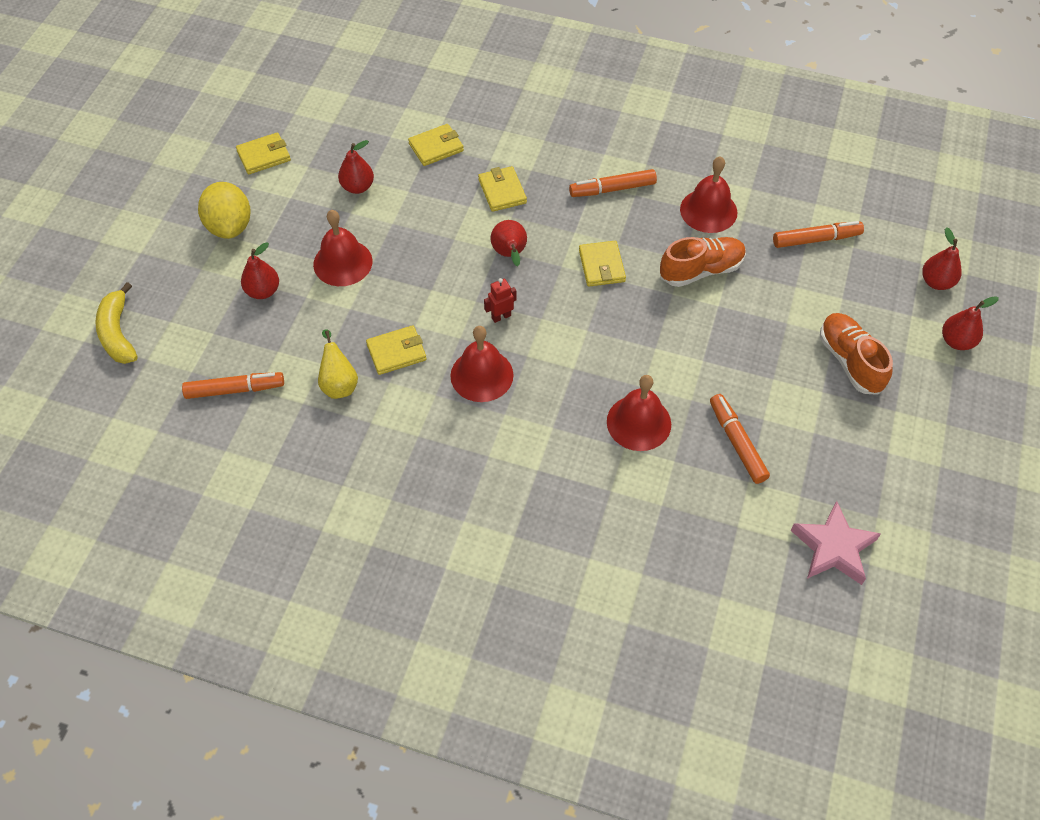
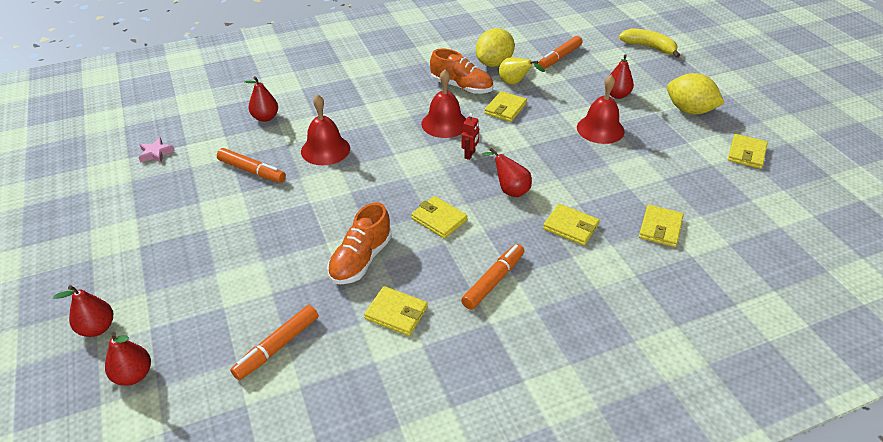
camera: 140 degrees right, 15 degrees down
(319, 435) = (494, 63): none -> yellow lemon
(357, 187) = (663, 171): red pear -> red pear (265, 118)
(708, 210) = (396, 313): red bell -> yellow wallet
(833, 548) = (156, 153): pink star -> pink star, size x0.56
(850, 361) = (193, 260): orange shoe -> orange shoe (461, 87)

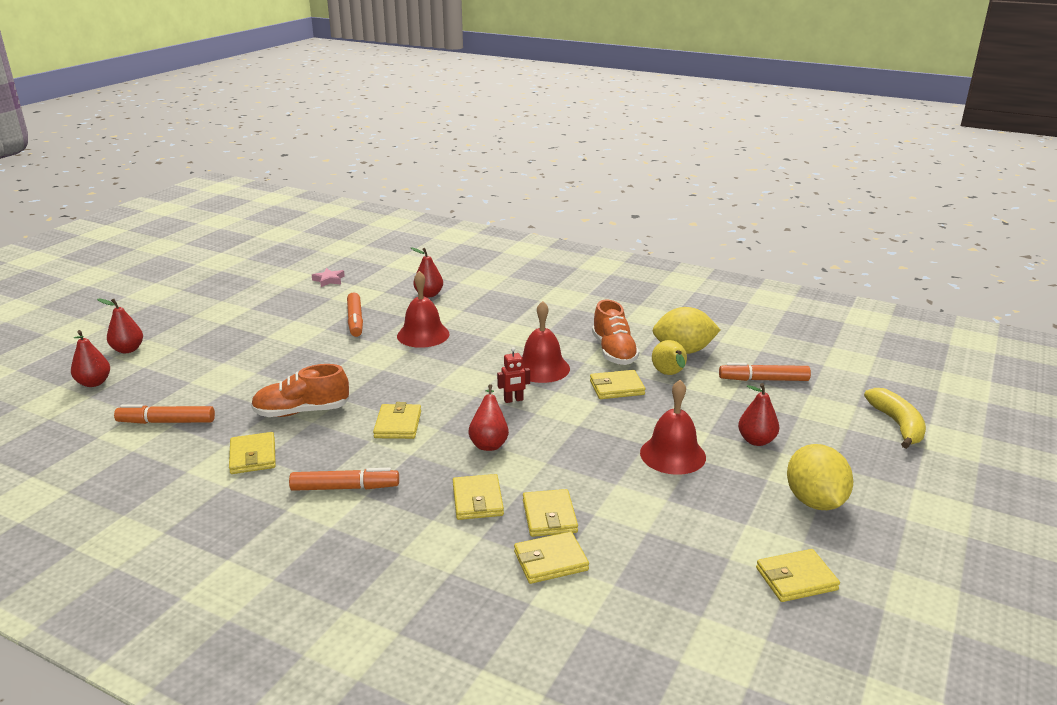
camera: 50 degrees right, 15 degrees down
(616, 206) = (549, 516): none -> yellow wallet

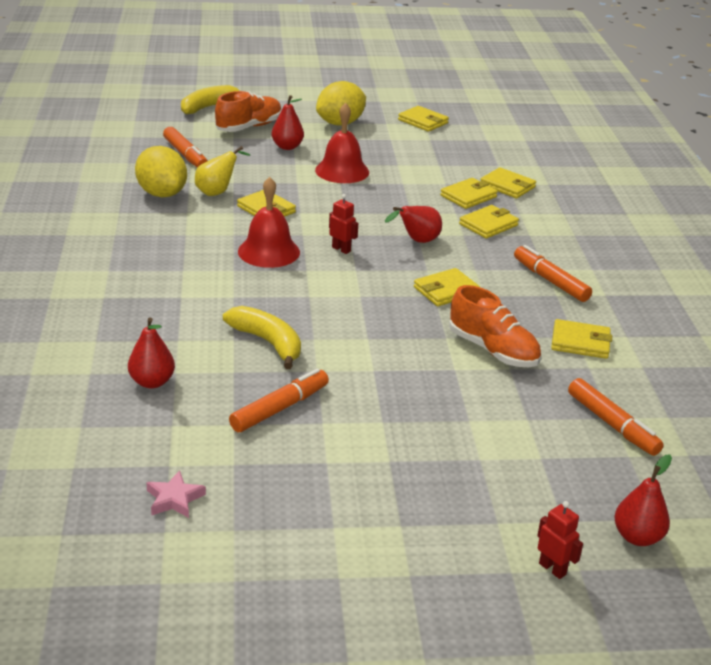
camera: 125 degrees left, 5 degrees up
(128, 350) = (552, 569): red pear -> red robot
(253, 456) = (580, 342): yellow wallet -> yellow wallet turned 60 degrees clockwise
(423, 335) = (268, 343): red bell -> yellow banana
(614, 352) = (197, 225): orange shoe -> orange shoe (249, 127)

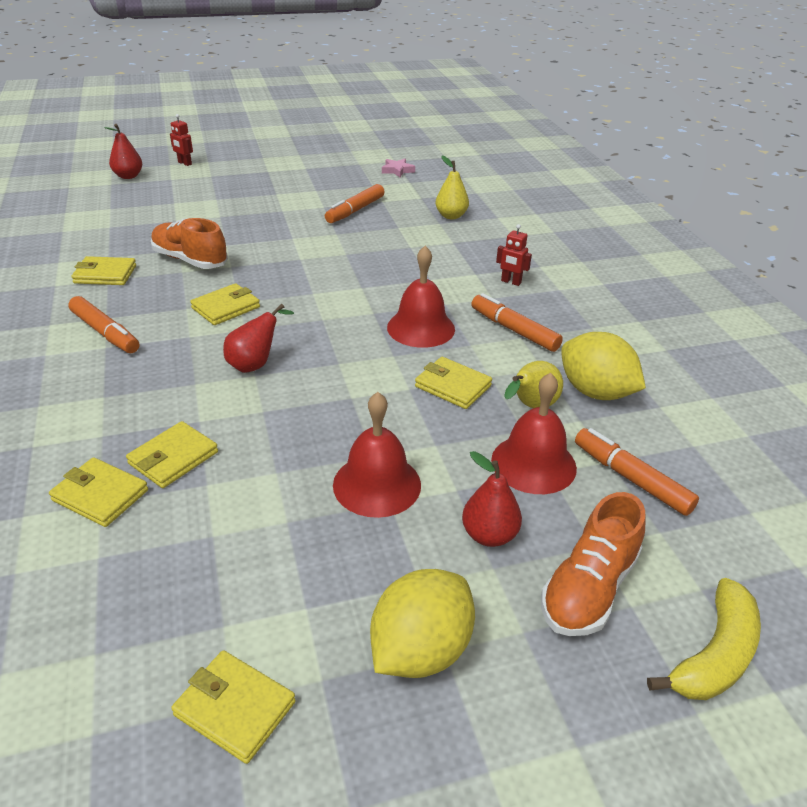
camera: 170 degrees right, 5 degrees up
(152, 382) = (451, 216): red pear -> yellow pear
(240, 167) = (533, 463): none -> red bell
(268, 343) = (382, 247): yellow banana -> none
(341, 249) = (343, 341): red robot -> red robot (511, 282)
(488, 225) = (156, 404): yellow wallet -> none
(612, 424) = (111, 222): orange marker -> orange marker (514, 330)

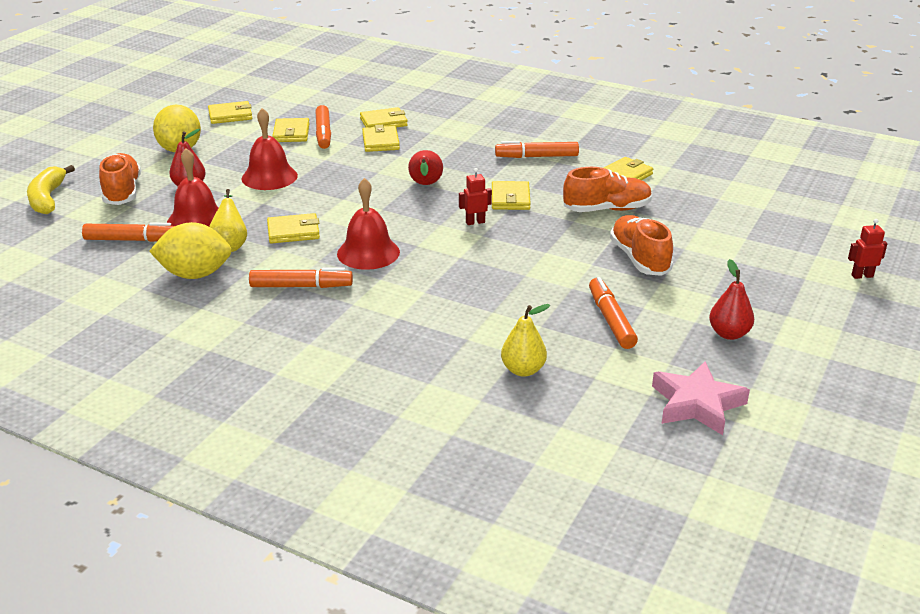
camera: 135 degrees right, 5 degrees down
(128, 176) = (846, 236): red pear -> red pear (729, 334)
(197, 529) = (323, 133): none -> orange marker
(230, 564) = (291, 133): none -> yellow wallet
(259, 225) = (639, 259): none -> orange shoe
(397, 170) = (697, 404): pink star -> pink star, size x1.78
(511, 282) = (358, 326): red robot -> red robot (475, 222)

